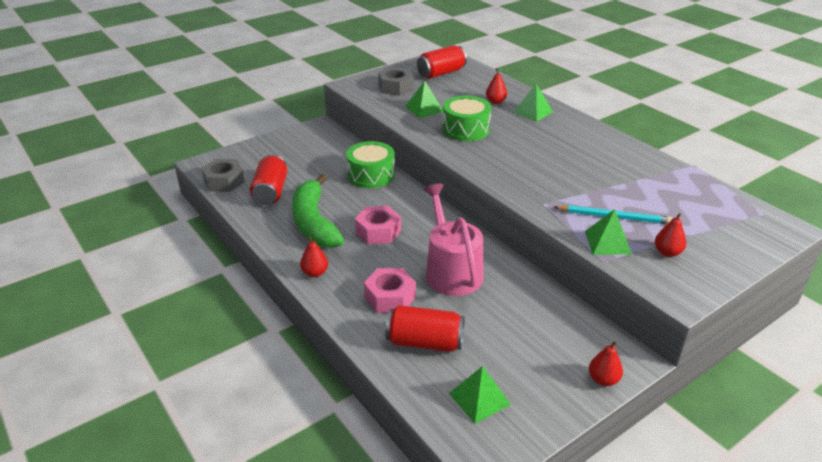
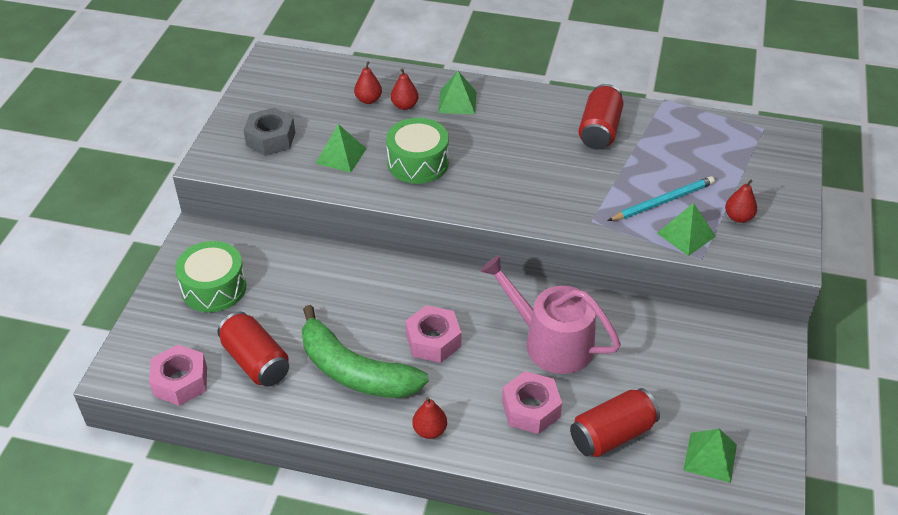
camera: 40 degrees left, 10 degrees up
(224, 181) = (180, 381): grey nut -> pink nut
(371, 175) = (341, 272): green drum -> green drum (214, 288)
(441, 73) = (297, 90): red can -> red can (599, 130)
(603, 380) = (774, 372): red pear -> red pear (368, 100)

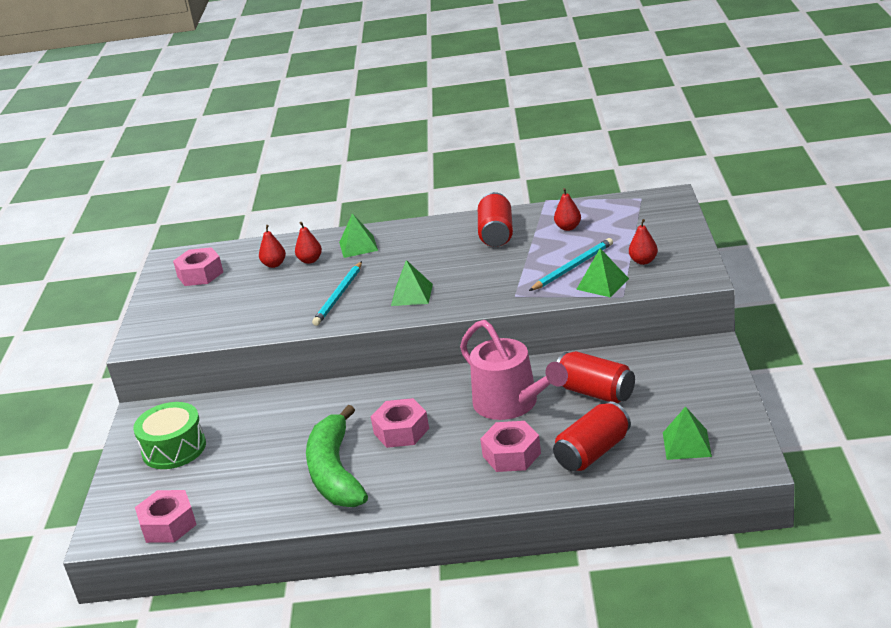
camera: 10 degrees left, 15 degrees down
(256, 361) = (237, 490): red can -> red can (595, 392)
(270, 139) = (192, 313): grey nut -> none
(294, 89) = (200, 274): none -> pink nut
(341, 156) = (264, 309): green pyramid -> green pyramid (412, 295)
(354, 371) = (335, 472): green banana -> green banana turned 60 degrees clockwise
(418, 163) = (339, 296): green drum -> turquoise pencil
(429, 430) = (424, 495): red pear -> red pear (568, 227)
(551, 342) = (511, 404): pink watering can -> pink watering can turned 150 degrees counterclockwise

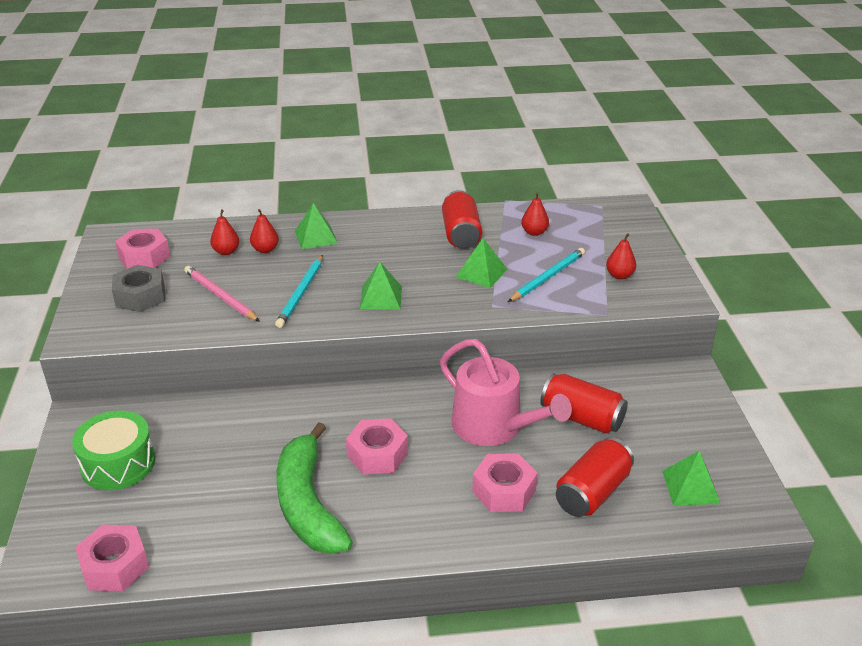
camera: 10 degrees left, 5 degrees up
(195, 307) = (140, 296): none -> grey nut
(266, 303) = (220, 296): none -> pink pencil
(602, 284) = (582, 298): green pyramid -> green pyramid (481, 273)

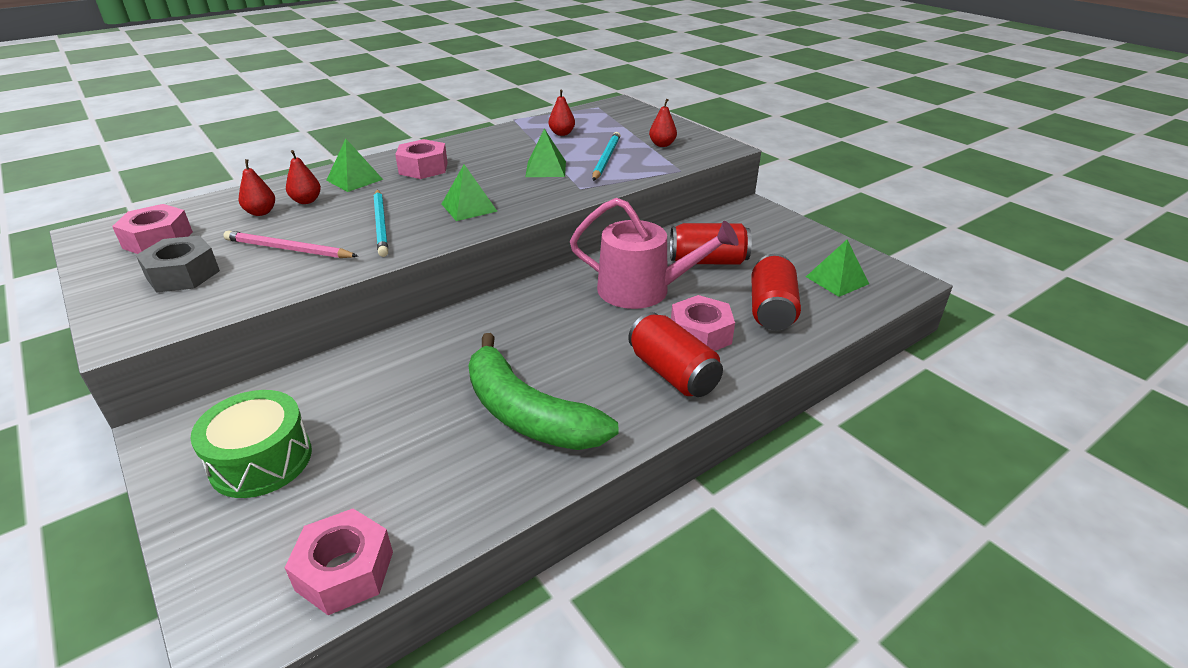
camera: 30 degrees left, 0 degrees up
(377, 454) = (558, 346): pink nut -> pink nut (423, 168)
(461, 234) = (498, 148): red can -> red can (672, 373)

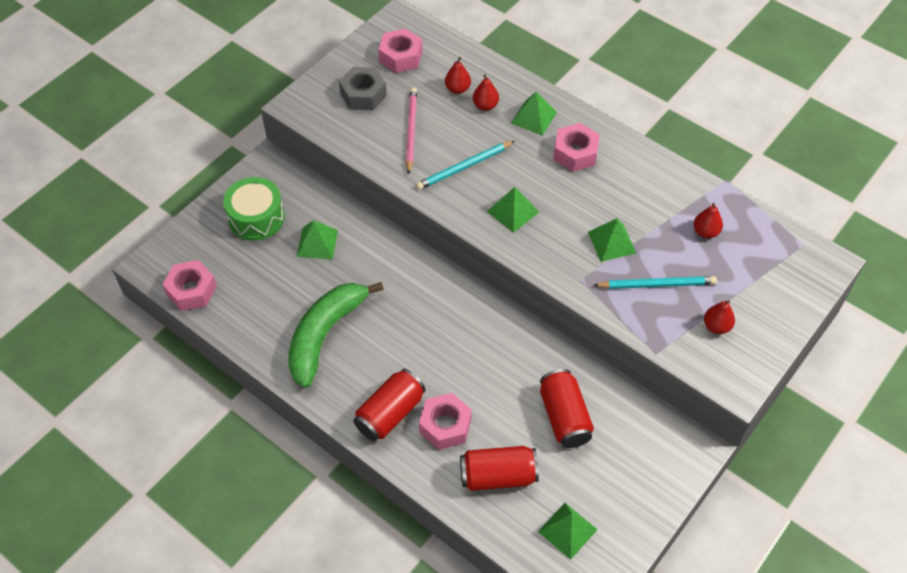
camera: 75 degrees right, 20 degrees up
(365, 399) = (317, 243): none -> green pyramid
(642, 290) = (497, 373): pink watering can -> none

